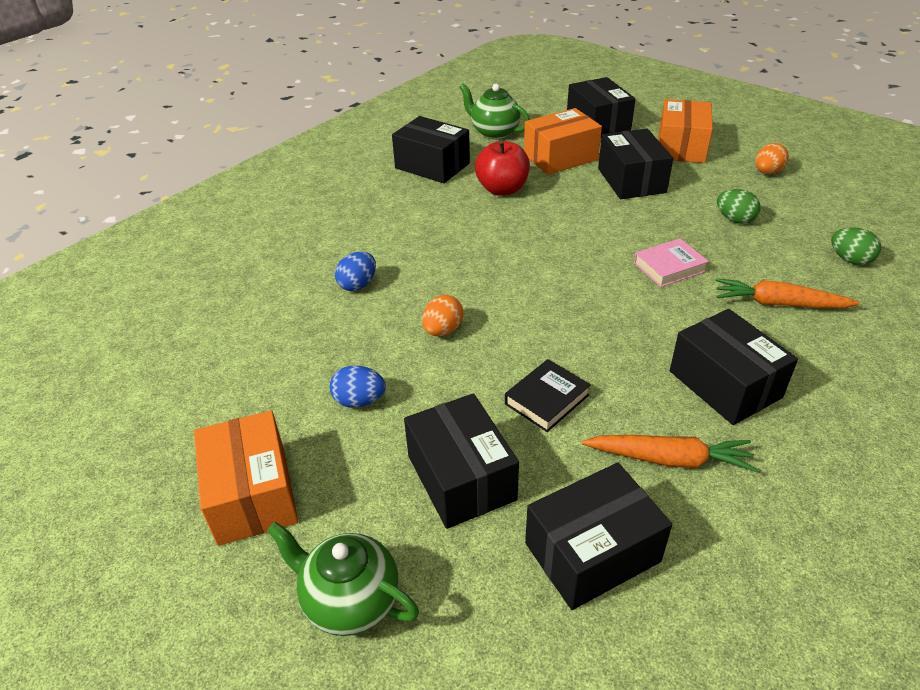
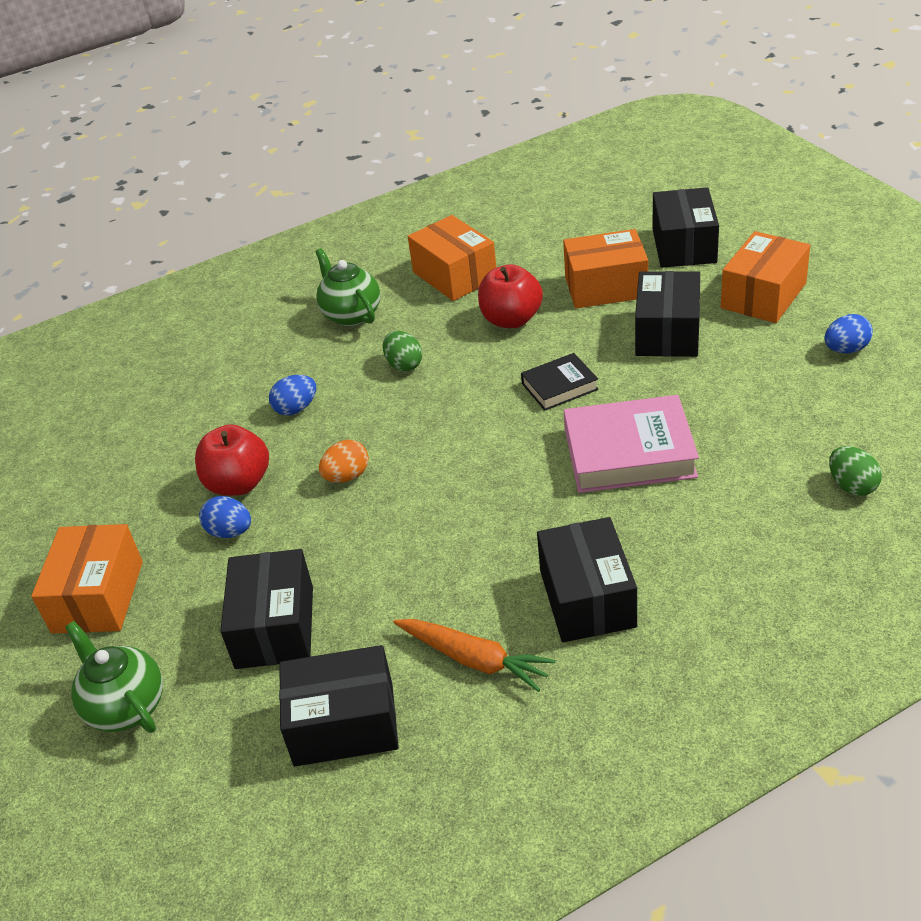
camera: 25 degrees right, 0 degrees up
(341, 357) = (238, 484): none -> red apple
(432, 166) = (454, 275): black box -> orange box
(494, 132) = (551, 240): green teapot -> green teapot (351, 314)
(547, 399) = (399, 571): black book -> black book (559, 386)
(669, 267) = (629, 452): pink book -> pink book, size x1.80
(734, 219) = (752, 407): green egg -> green egg (404, 365)
(767, 172) = (846, 349): orange egg -> blue egg
(778, 303) = (719, 522): orange carrot -> none

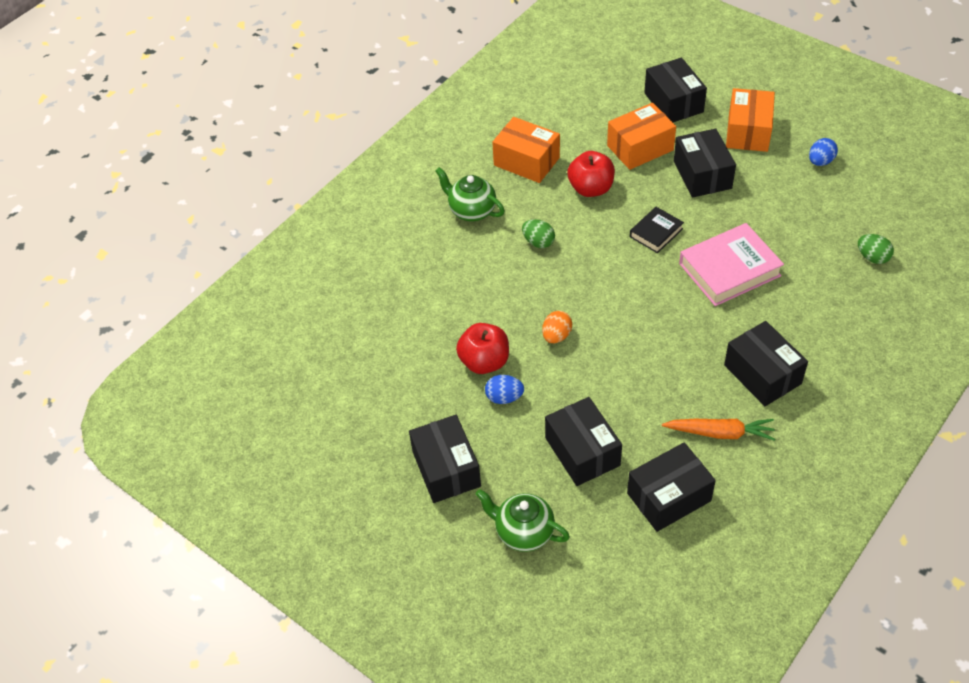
camera: 25 degrees left, 10 degrees up
(97, 597) = (446, 469): orange box -> black box
(296, 409) = (484, 295): blue egg -> none

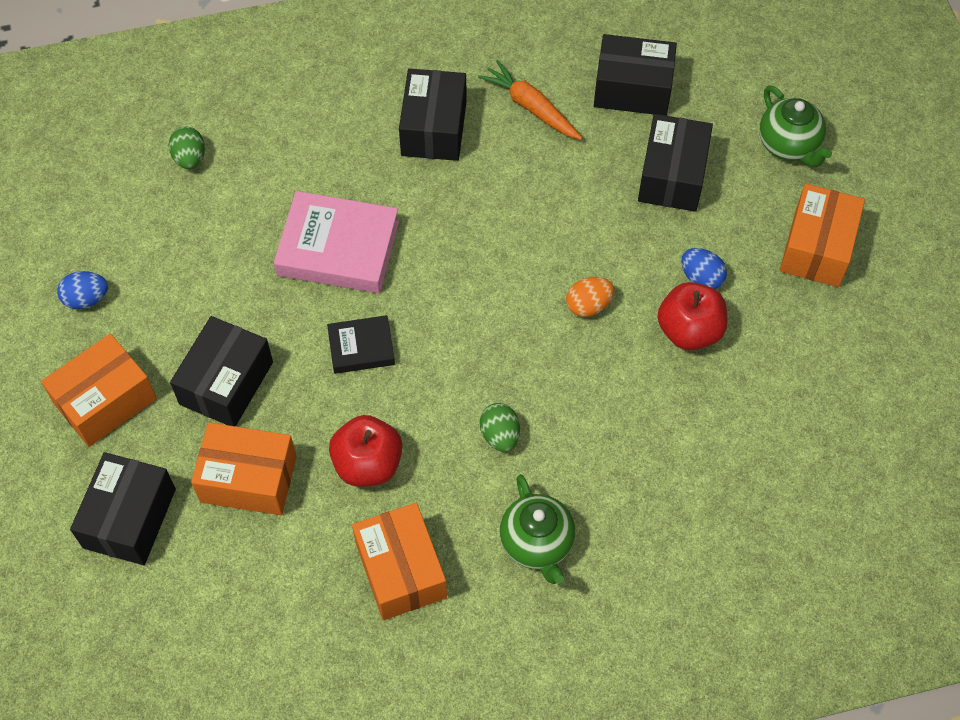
camera: 145 degrees left, 10 degrees up
(446, 469) = (817, 248): black box -> orange box

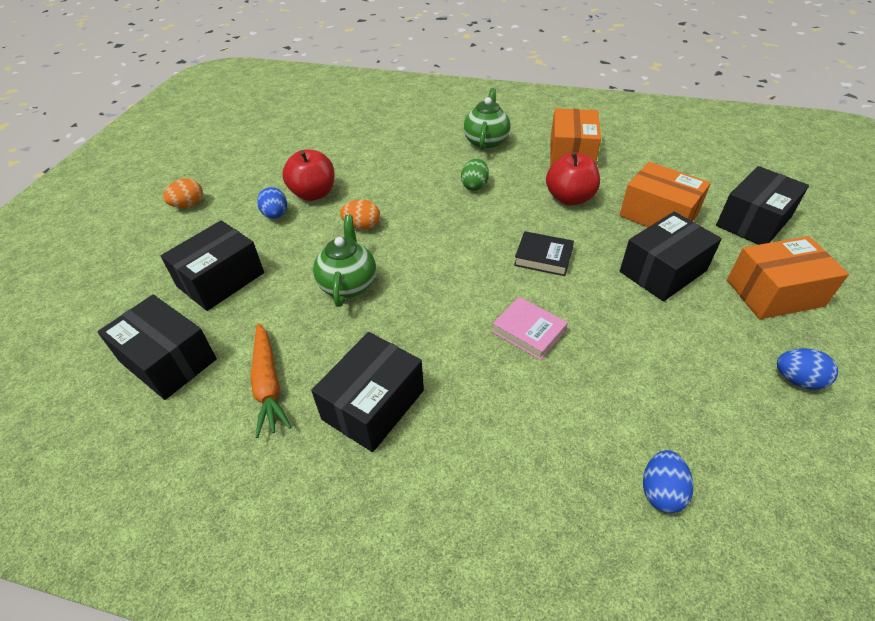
camera: 150 degrees left, 15 degrees down
(190, 158) = (661, 491): green egg -> blue egg
(338, 248) = (528, 331): pink book -> pink book, size x0.56
(789, 146) = (119, 266): green teapot -> green teapot (348, 284)
(817, 248) = (188, 205): orange box -> orange egg

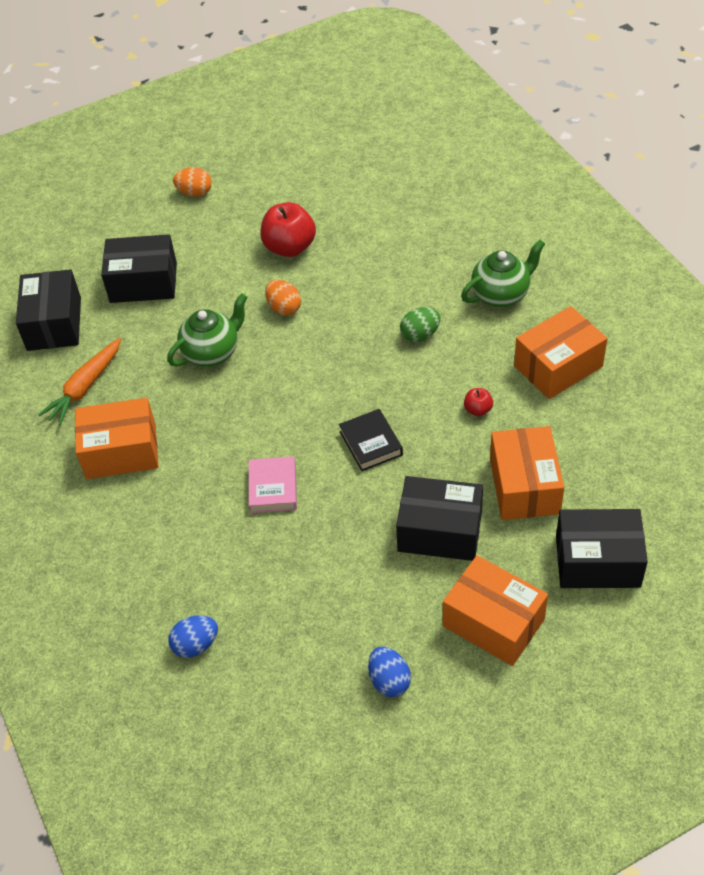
camera: 50 degrees right, 5 degrees up
(276, 215) = (239, 249): blue egg -> none
(373, 404) = (121, 451): black box -> orange box
(569, 198) = (478, 410): red apple -> red apple, size x0.47

